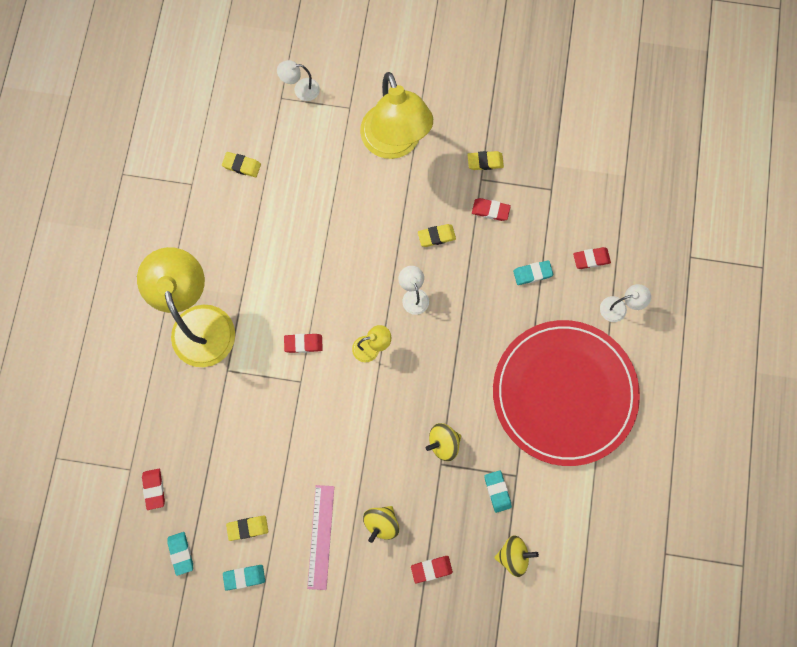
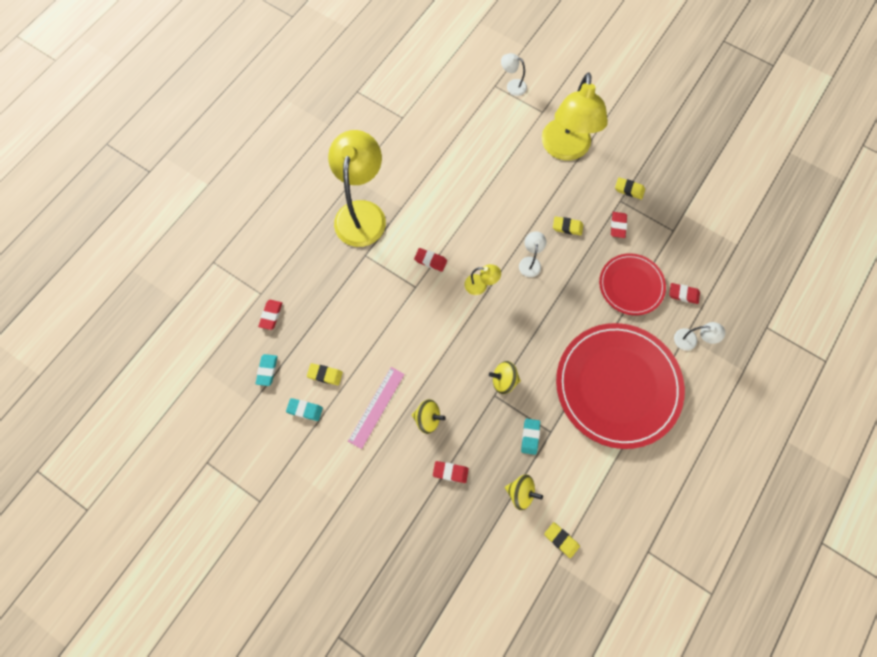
camera: 25 degrees right, 5 degrees down
(242, 166) = (444, 119): yellow eraser -> yellow eraser (561, 540)
(381, 523) = (428, 418): yellow spinning top -> yellow spinning top turned 135 degrees counterclockwise
(490, 210) = (618, 226): red eraser -> red eraser turned 60 degrees clockwise
(532, 273) = (631, 285): turquoise eraser -> red plate

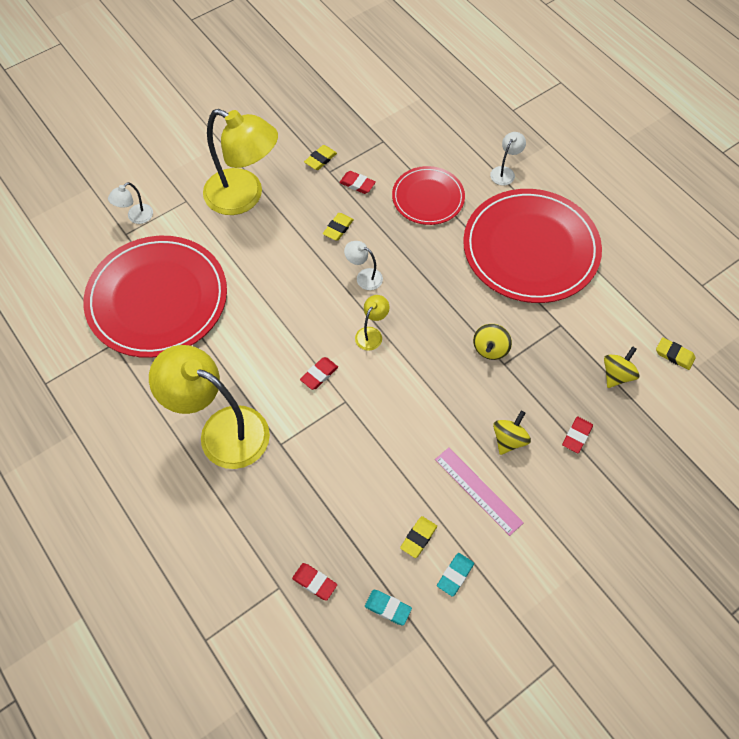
camera: 70 degrees left, 10 degrees down
(449, 129) = (157, 299): none -> red plate
(530, 436) = (560, 345): turquoise eraser -> none
(561, 540) = (674, 355): yellow eraser -> yellow eraser turned 60 degrees clockwise
(683, 294) = (455, 159): red eraser -> none

